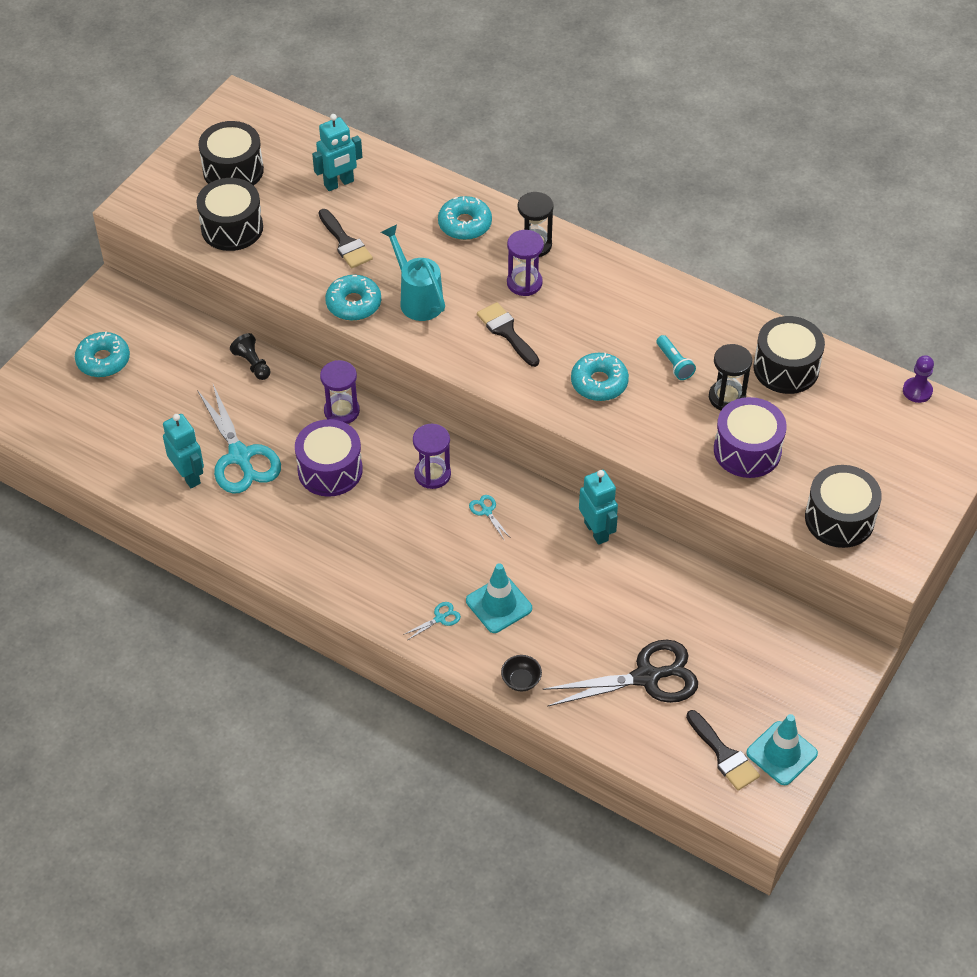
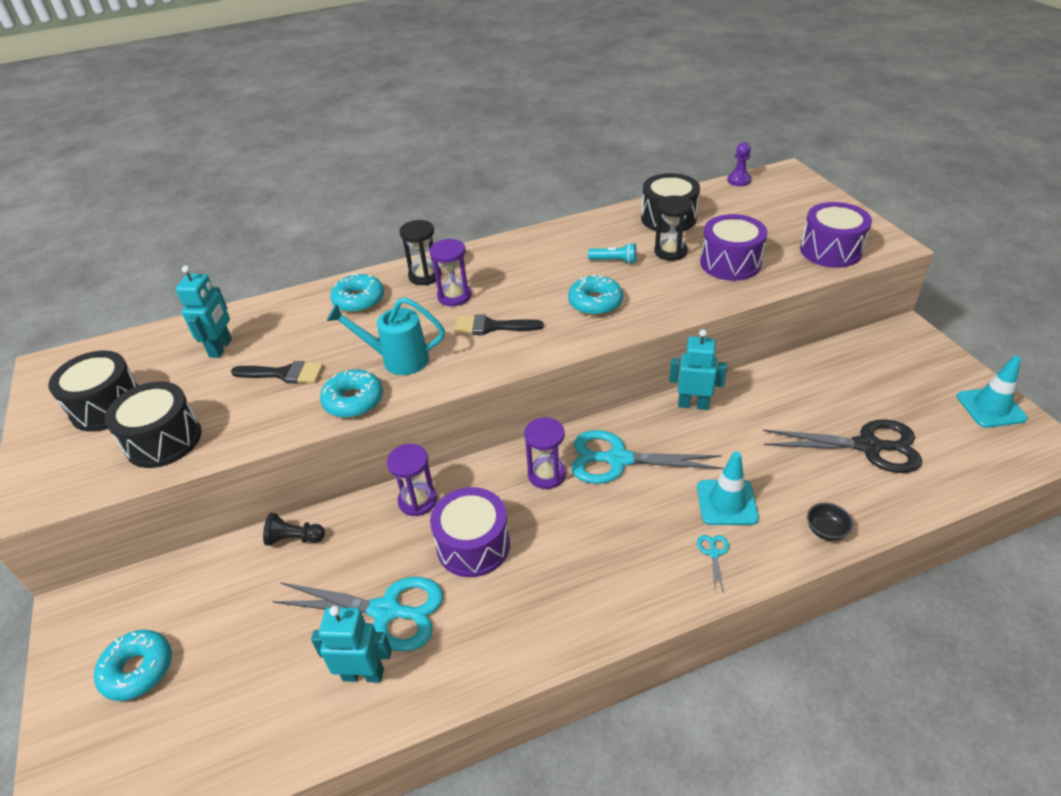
camera: 50 degrees left, 10 degrees down
(486, 511) = (617, 459): turquoise scissors -> turquoise scissors, size x2.48
(647, 677) = (868, 446): black scissors -> black scissors turned 75 degrees clockwise
(724, 755) = (978, 440): black brush -> none
(839, 519) = (830, 250): black drum -> purple drum

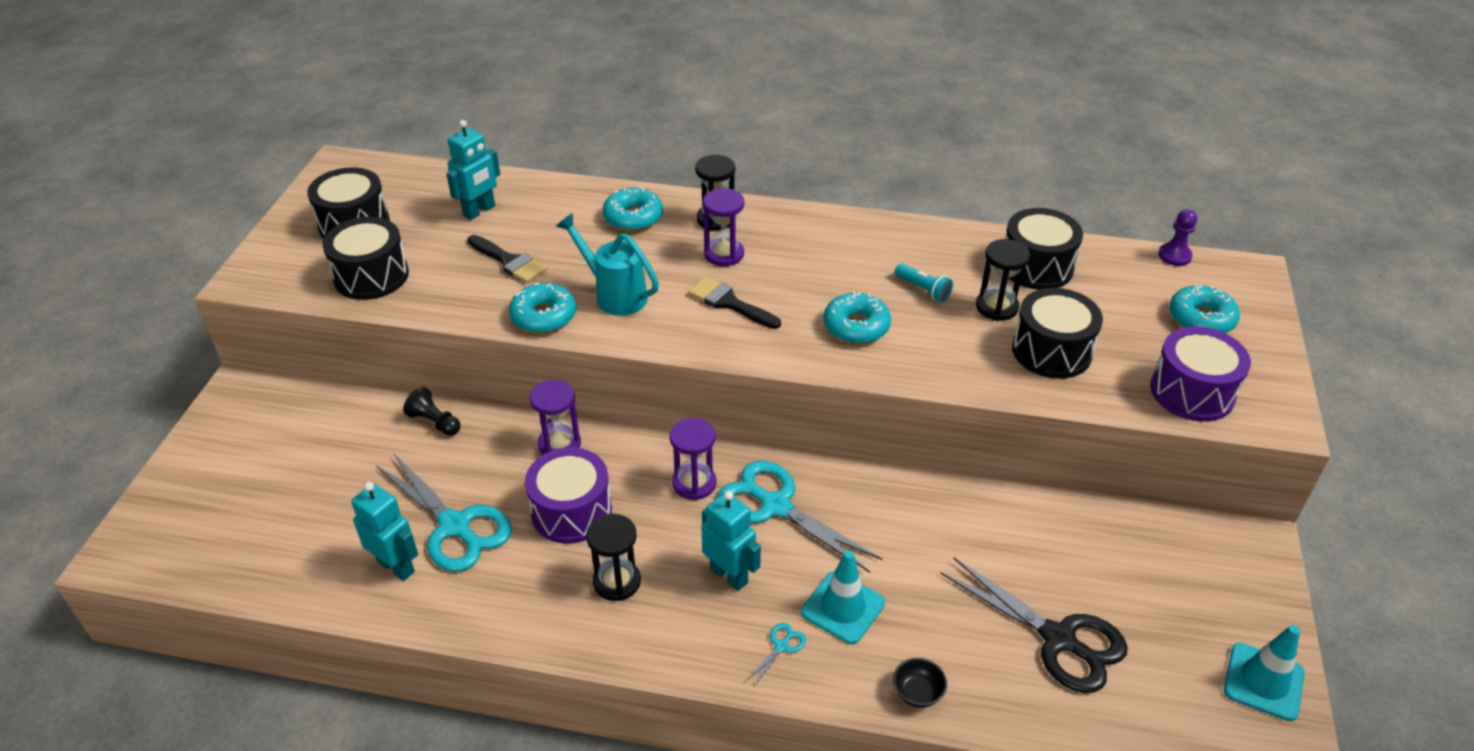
camera: 30 degrees right, 0 degrees up
(138, 669) = (247, 464): turquoise donut -> turquoise donut (1201, 318)
(556, 577) = (617, 581): none -> black hourglass
(693, 404) = (908, 492): turquoise robot -> turquoise robot (729, 575)
(730, 263) = (1051, 351): purple drum -> black drum

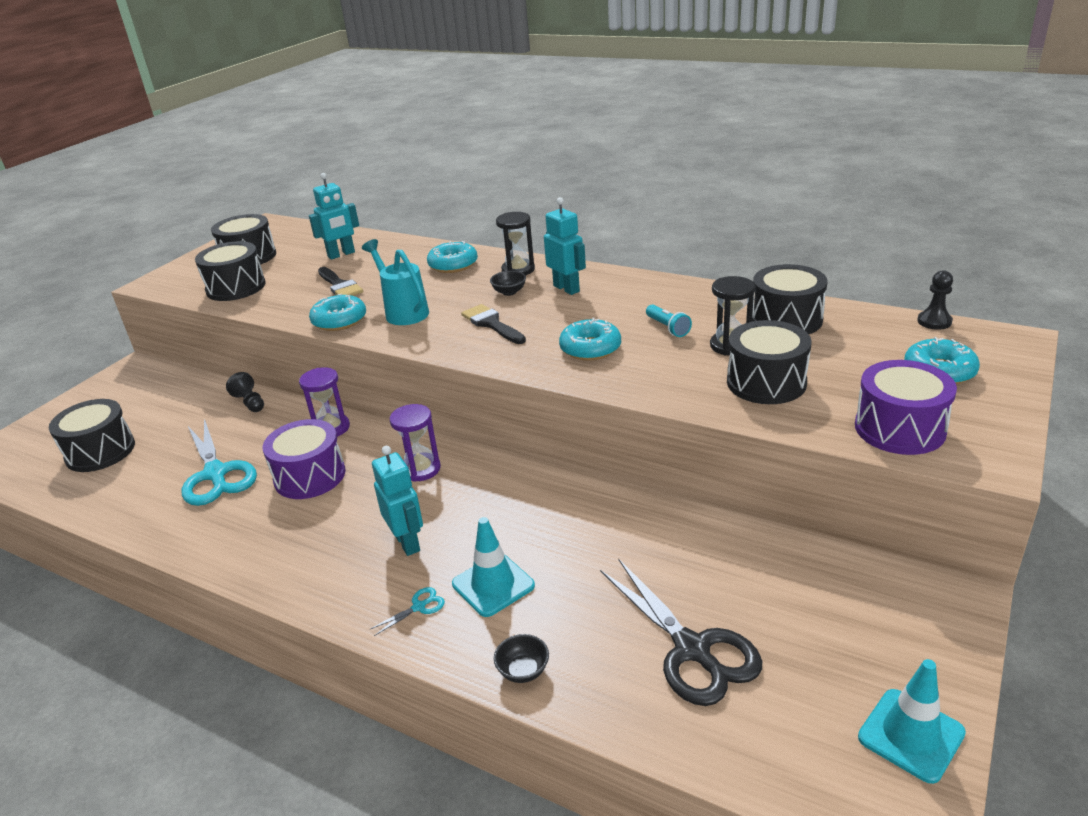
camera: 20 degrees right, 10 degrees down
(281, 518) = (100, 451): none -> black drum
(396, 566) = (155, 495): turquoise robot -> turquoise robot (566, 288)
(617, 581) = (312, 532): black hourglass -> none
(724, 254) = (509, 292): purple hourglass -> black bowl
(775, 506) = (479, 495): turquoise scissors -> none
(1174, 256) = (934, 321): purple pawn -> black pawn

